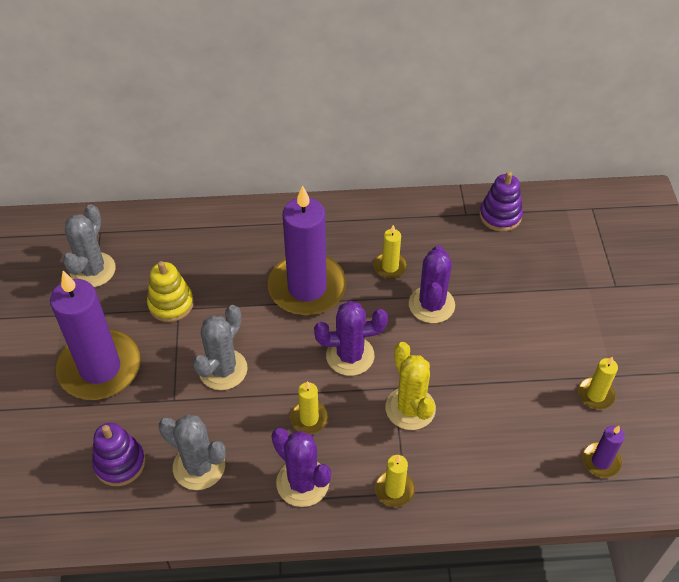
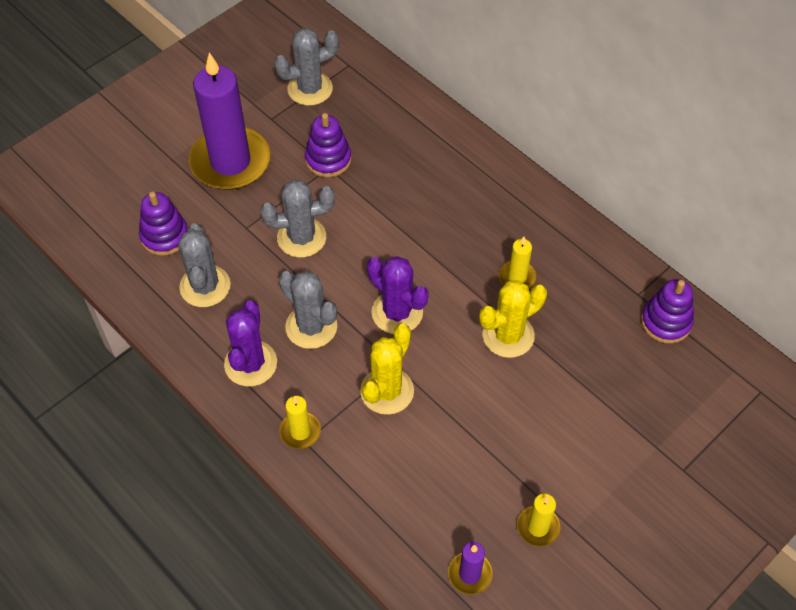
camera: 50 degrees right, 5 degrees up
(171, 304) = (328, 159): yellow stacking toy -> purple stacking toy
(307, 288) = (434, 235): purple candle -> none
(309, 418) = (311, 327): yellow candle -> grey cactus
(431, 305) = (508, 335): purple cactus -> yellow cactus

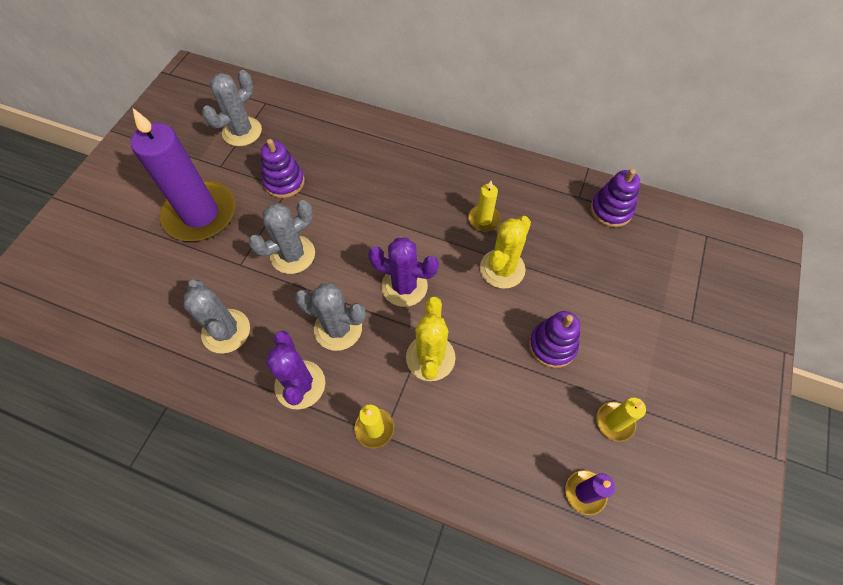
camera: 25 degrees left, 5 degrees up
(164, 236) = (168, 300): purple stacking toy -> purple stacking toy (552, 345)

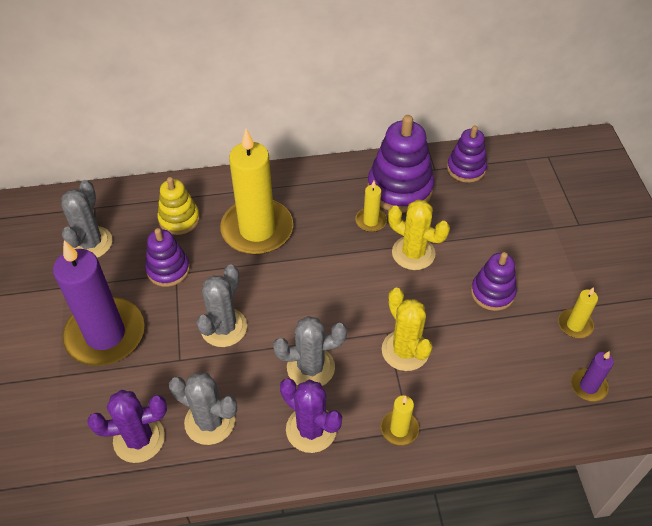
camera: 30 degrees left, 10 degrees down
(322, 142) = (179, 219): none -> yellow stacking toy
(379, 181) = (257, 229): none -> yellow candle
(404, 286) = (343, 305): purple cactus -> purple cactus (139, 439)
(502, 269) = (413, 253): yellow cactus -> yellow cactus turned 60 degrees counterclockwise
(532, 201) = (400, 188): none -> purple stacking toy

